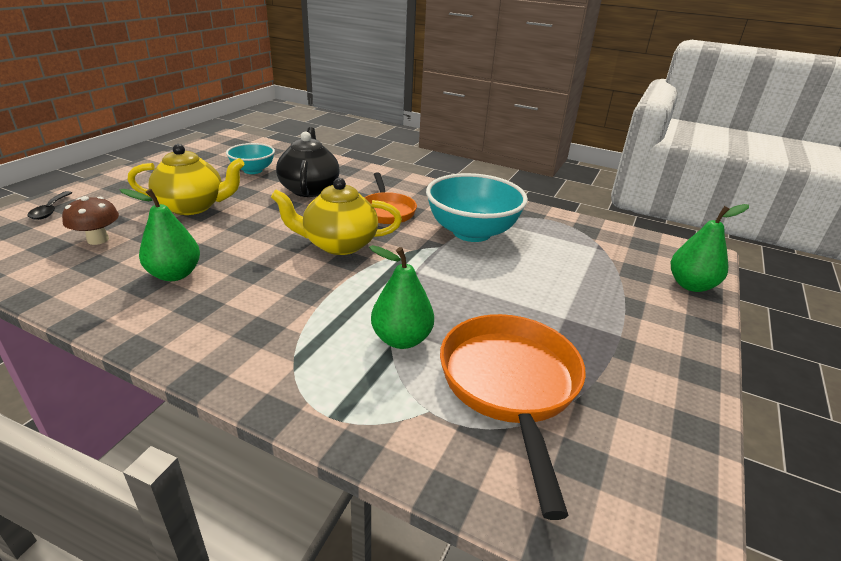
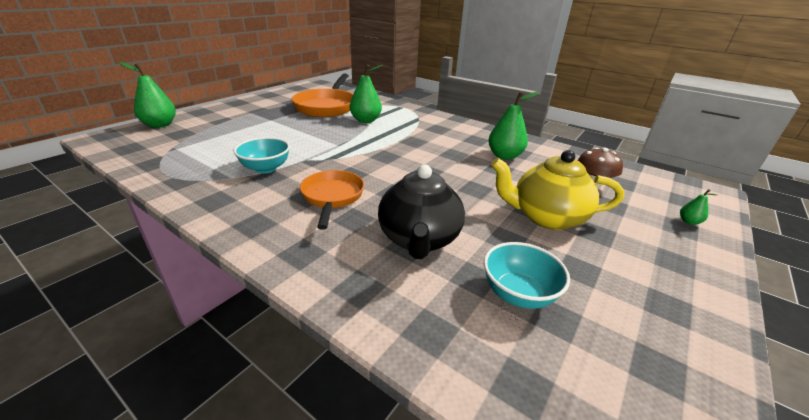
camera: 170 degrees left, 0 degrees up
(50, 210) = (689, 221): black spoon -> green pear
(339, 244) = (390, 167): yellow teapot -> none
(471, 232) = (266, 168): turquoise bowl -> turquoise bowl, size x0.56

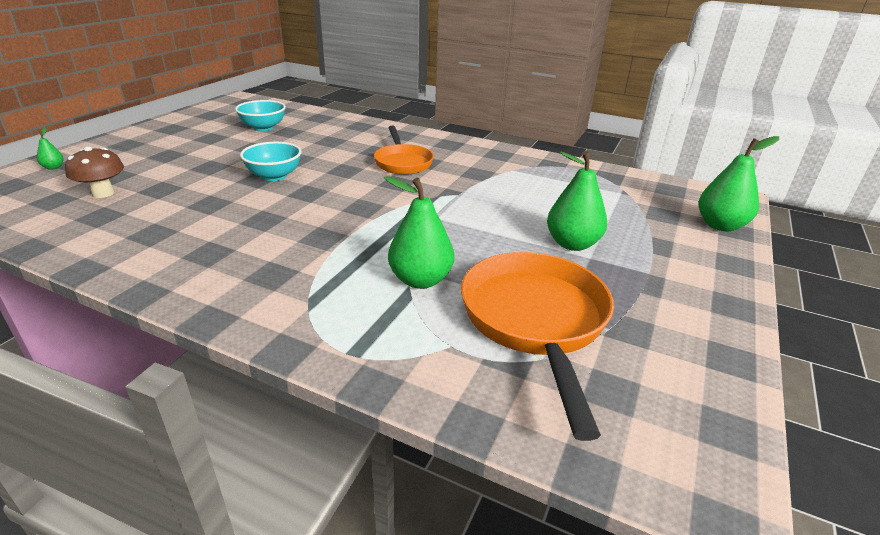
camera: 170 degrees right, 0 degrees up
(266, 168) = (491, 180): turquoise bowl -> turquoise bowl (274, 176)
(419, 239) = (322, 144): black teapot -> none
(504, 156) = (183, 224): green pear -> green pear (572, 244)
(546, 217) = (201, 162): yellow teapot -> none

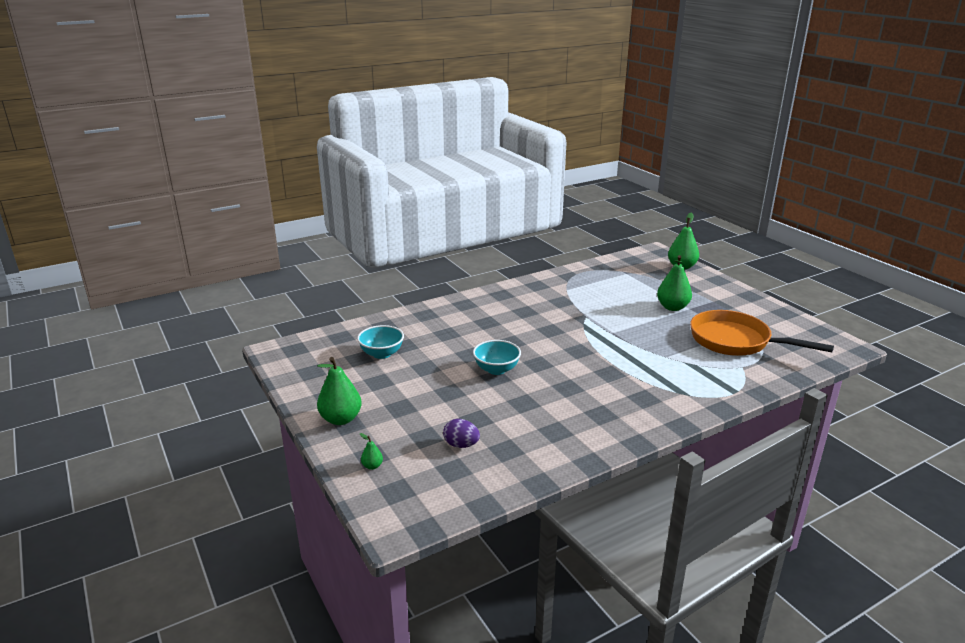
camera: 55 degrees left, 5 degrees down
(103, 193) = (461, 445): brown mushroom -> purple egg
(402, 162) = (518, 319): orange pan -> none
(420, 280) = (680, 357): green pear -> green pear (341, 419)

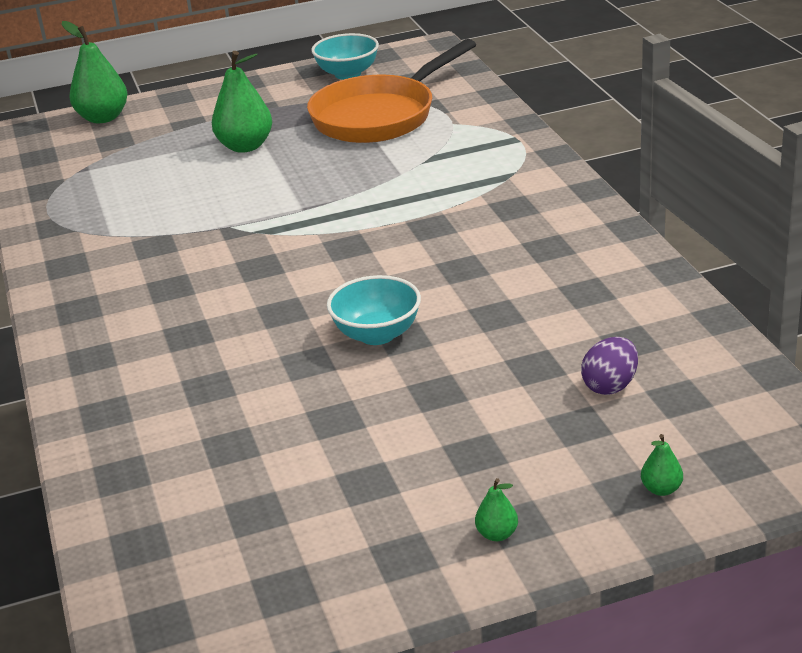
camera: 75 degrees left, 5 degrees up
(341, 419) = (497, 534): green pear -> green pear, size x0.46
(382, 354) = (252, 478): turquoise bowl -> turquoise bowl (347, 74)

